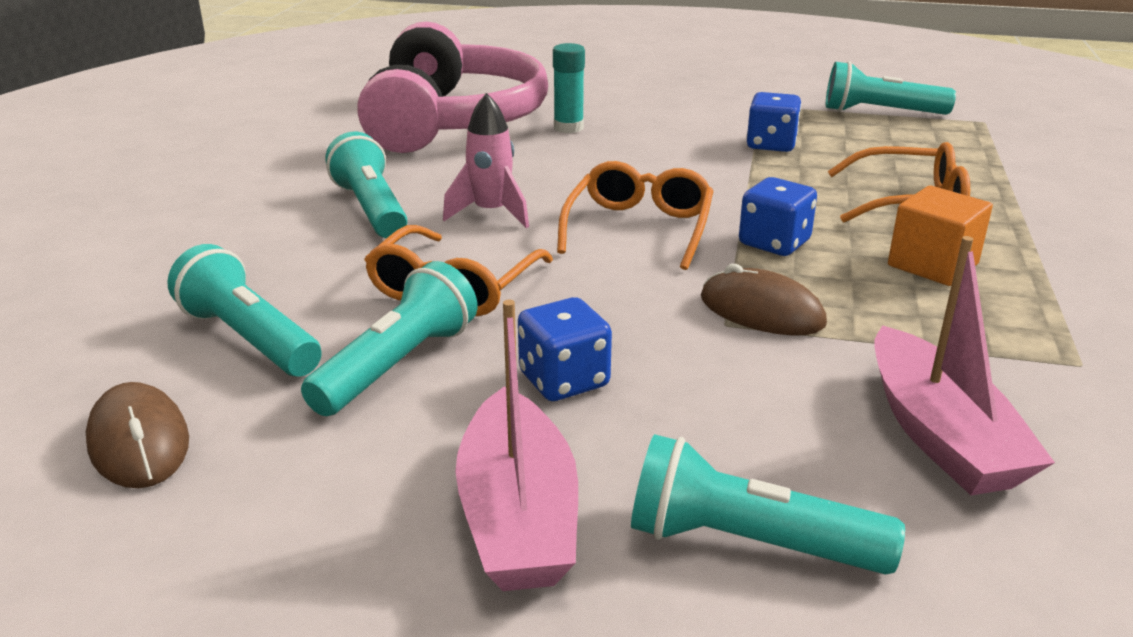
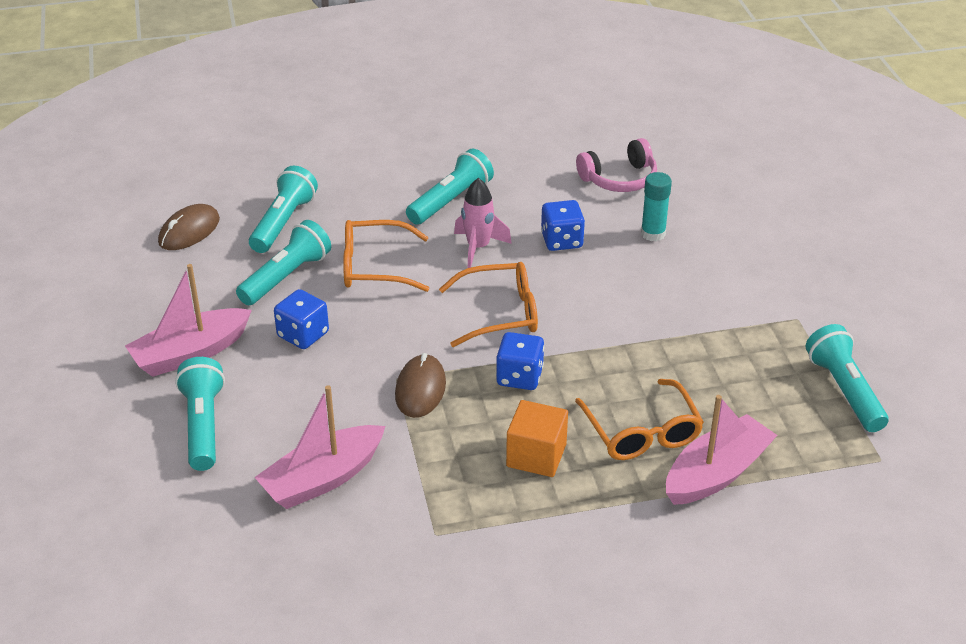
camera: 65 degrees right, 10 degrees up
(397, 365) = (286, 277): turquoise flashlight -> turquoise flashlight turned 60 degrees counterclockwise
(453, 121) = (619, 179): pink headphones -> pink headphones, size x0.48
(771, 145) = (704, 341): blue dice -> blue dice (561, 241)
(989, 184) = (716, 473): none -> pink boat

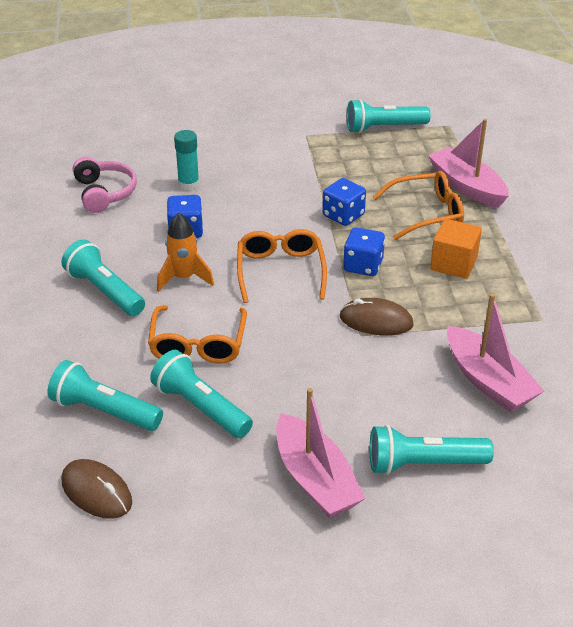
camera: 85 degrees left, 0 degrees up
(303, 335) = (295, 394): blue dice -> blue dice (343, 215)
(478, 248) = (184, 278): pink rocket -> orange rocket

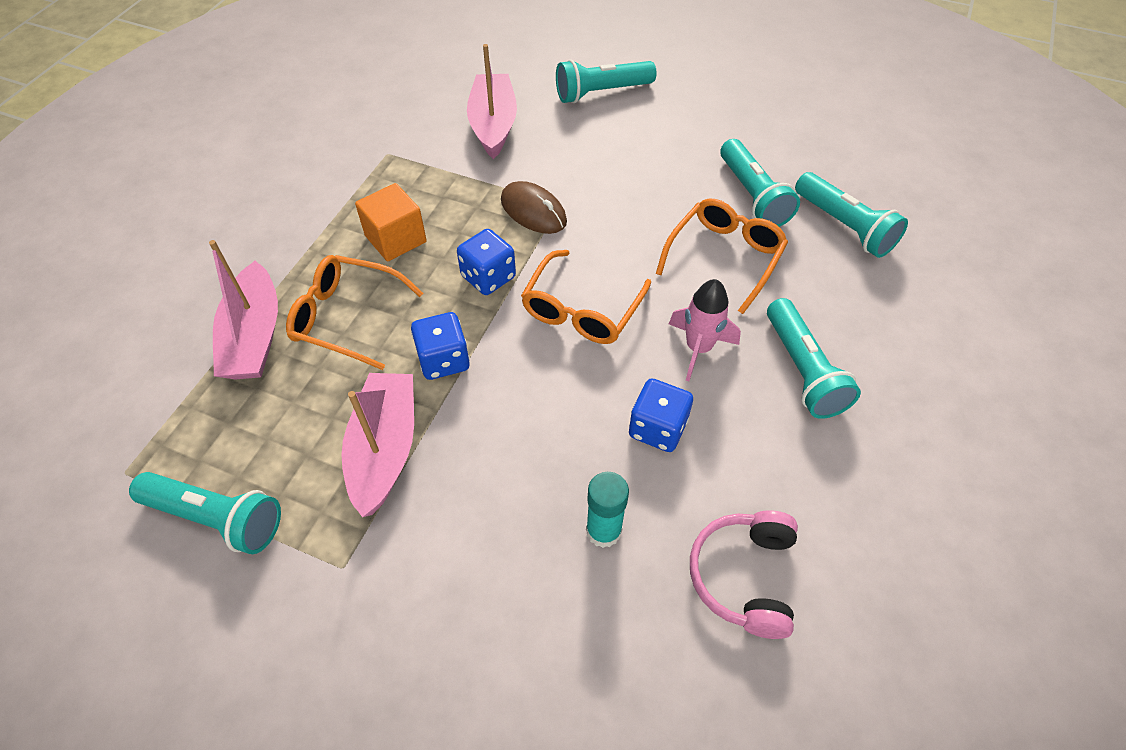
camera: 150 degrees left, 15 degrees up
(96, 492) = (869, 164): brown mouse -> none
(184, 278) = (698, 348): orange rocket -> pink rocket
(315, 479) = (690, 112): pink boat -> pink boat (385, 449)
(424, 464) = (602, 93): turquoise flashlight -> turquoise flashlight turned 135 degrees clockwise

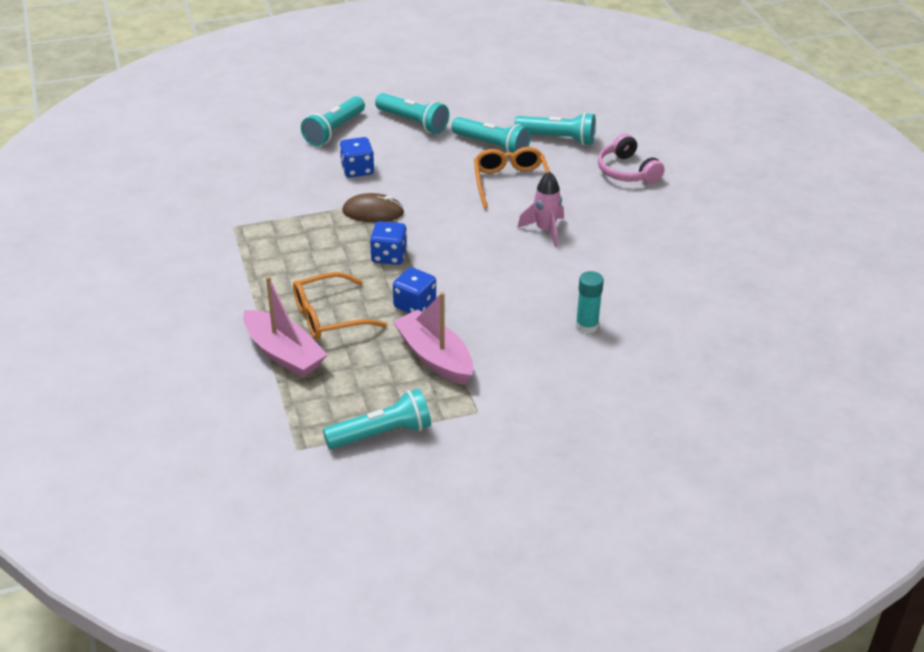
camera: 40 degrees left, 15 degrees down
(395, 239) = (305, 266): orange cube -> none
(493, 125) = (285, 179): pink boat -> none
(582, 309) = (462, 244): orange glasses -> none
(657, 428) = (564, 273): blue dice -> blue dice (357, 170)
(744, 576) = (668, 306): pink headphones -> pink headphones (627, 171)
(802, 370) = (606, 213): turquoise flashlight -> turquoise flashlight (413, 122)

